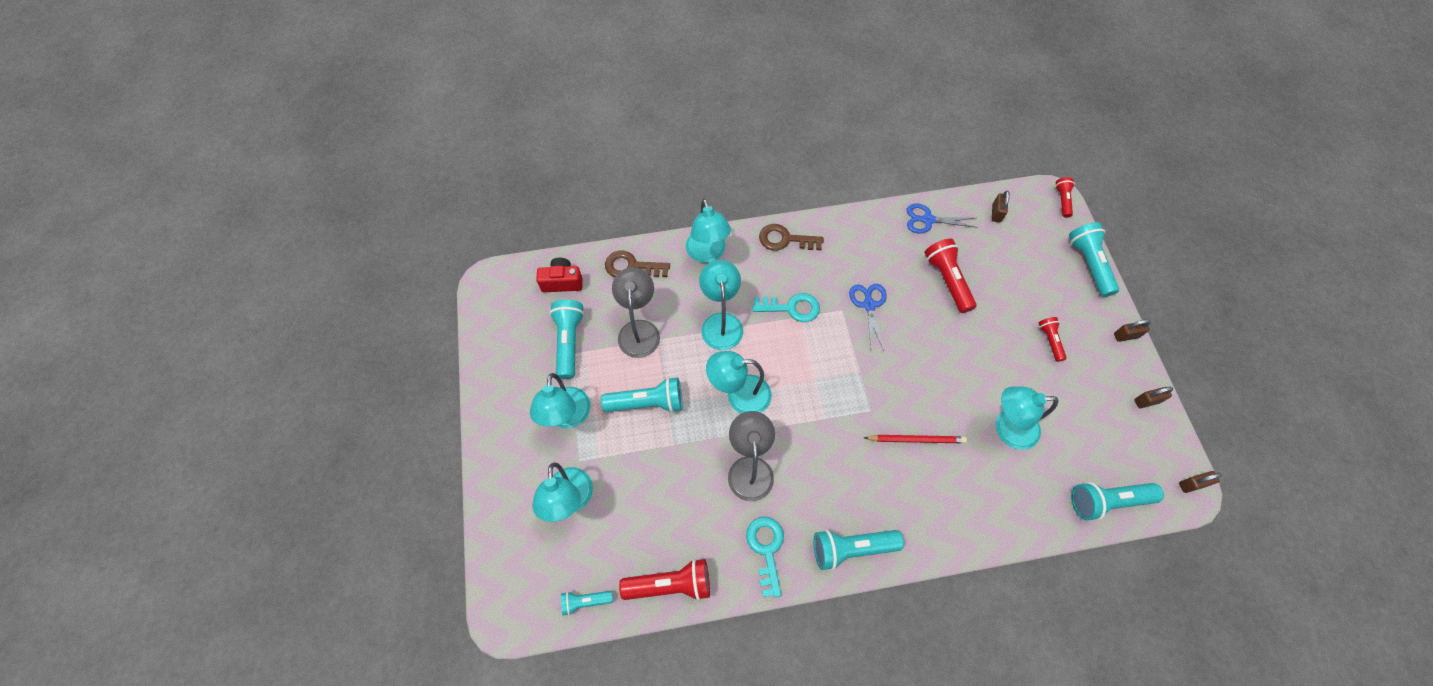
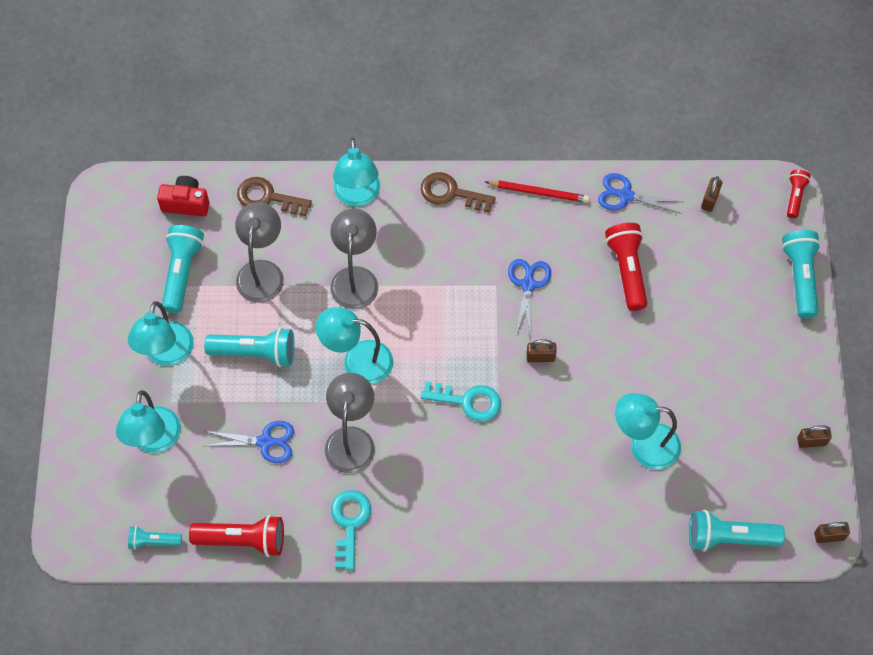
camera: 10 degrees right, 0 degrees up
(673, 484) = (266, 442): none -> blue scissors
(721, 323) = (355, 278): turquoise lamp -> grey lamp
(791, 308) = (439, 274): turquoise key -> turquoise key (468, 401)
(851, 548) = (439, 537): turquoise flashlight -> none
(916, 439) = (539, 439): red pencil -> red pencil (539, 192)
(1050, 341) = (724, 358): red flashlight -> none
(1126, 336) = (814, 366): brown padlock -> brown padlock (540, 357)

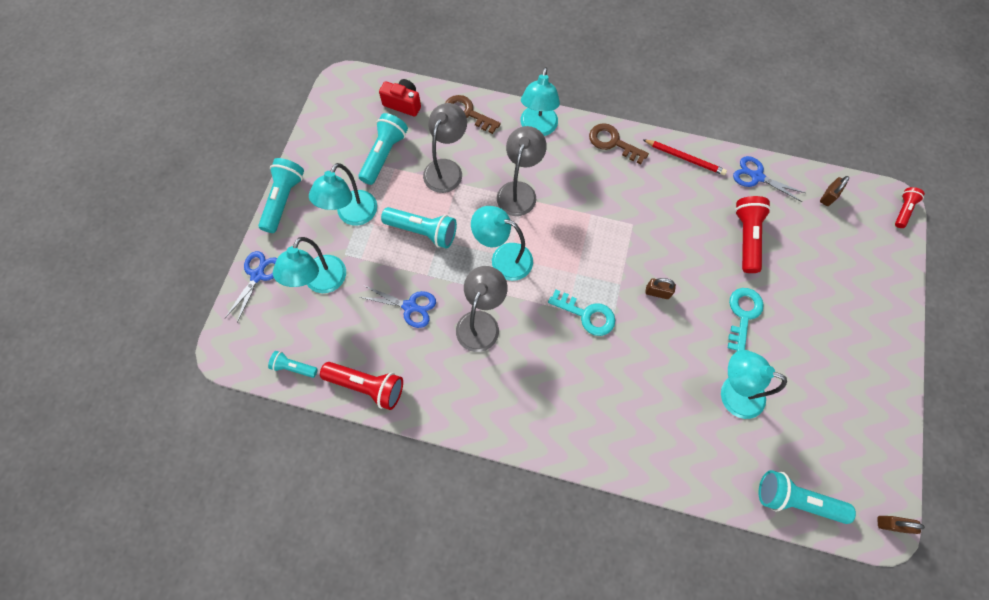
camera: 15 degrees right, 5 degrees up
(349, 523) = (460, 395): turquoise key -> turquoise key (743, 314)
(528, 284) = (660, 229): blue scissors -> blue scissors (258, 275)
(800, 278) = (897, 279): turquoise flashlight -> turquoise flashlight (284, 200)
(811, 441) = (886, 428): brown padlock -> none

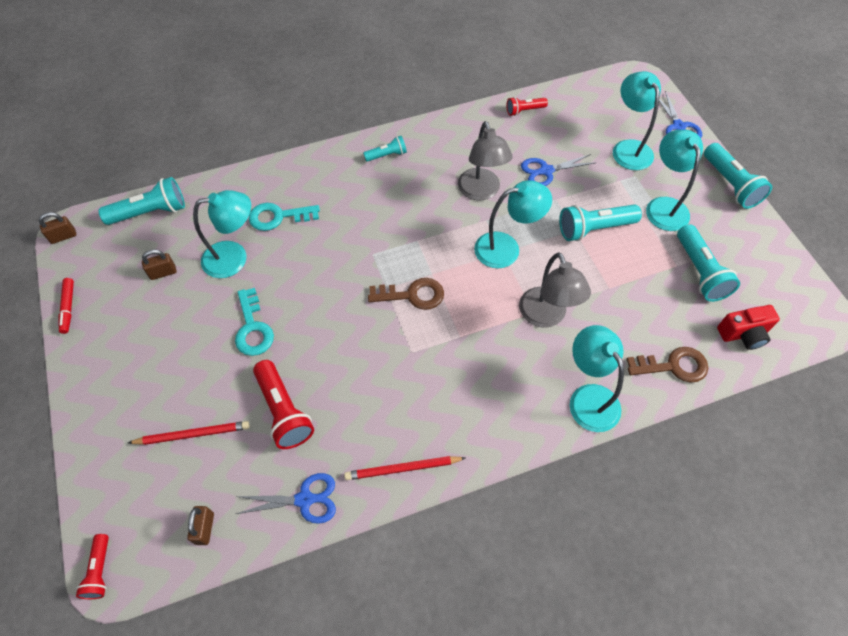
camera: 145 degrees right, 10 degrees down
(294, 367) = (585, 93): turquoise flashlight -> turquoise flashlight (387, 155)
(367, 386) = (524, 110): red flashlight -> red flashlight, size x0.57
(446, 169) = (632, 295): grey lamp -> none
(587, 315) = (398, 246): turquoise key -> turquoise key (278, 217)
(613, 142) = (496, 435): brown key -> brown key (412, 295)
(657, 292) = (346, 301): brown padlock -> brown padlock (163, 273)
(818, 259) = (193, 434): none -> red pencil
(896, 431) = (68, 307): none -> red marker

